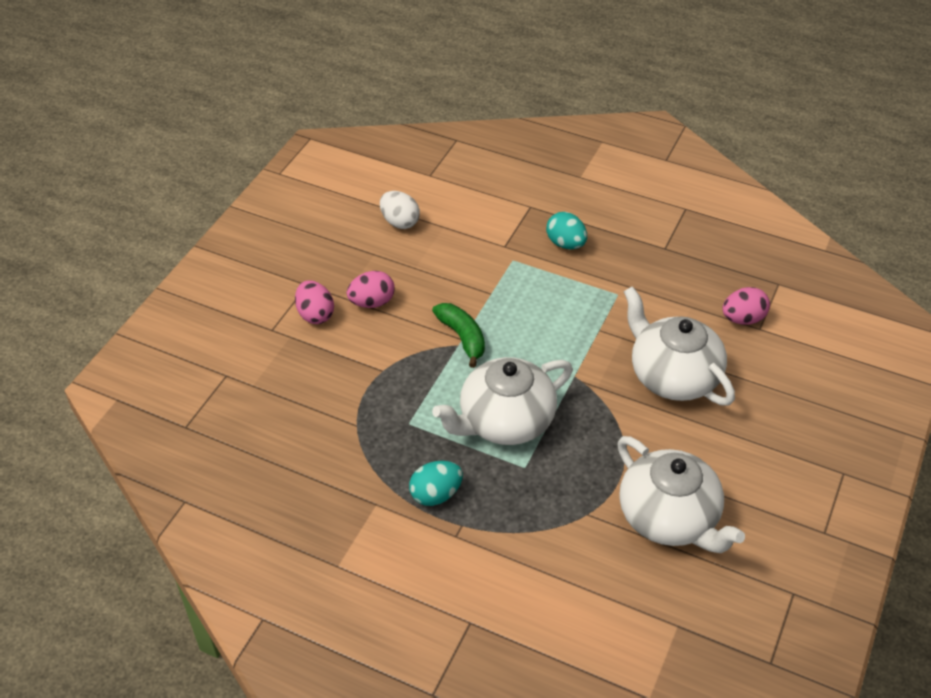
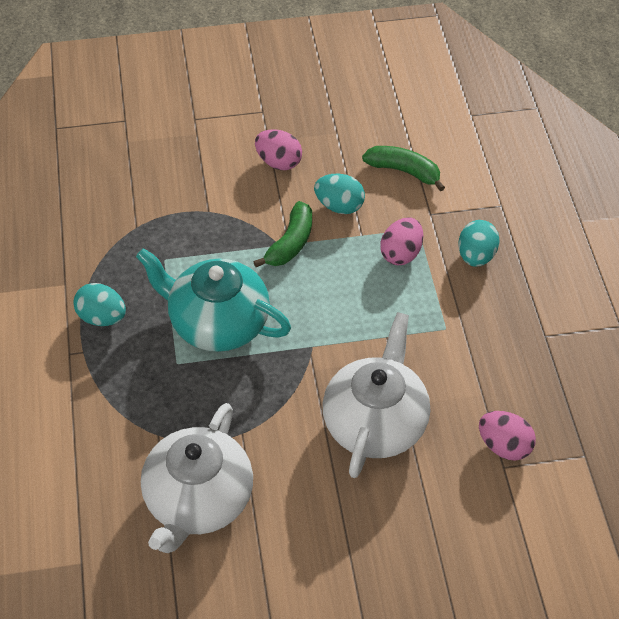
camera: 55 degrees right, 5 degrees up
(315, 314) = (233, 135): pink egg -> pink egg (401, 254)
(400, 222) = (391, 127): white egg -> none
(450, 238) = (404, 171): none -> green banana
(451, 291) = (339, 206): none -> turquoise egg
(505, 421) = (217, 323): white teapot -> turquoise teapot

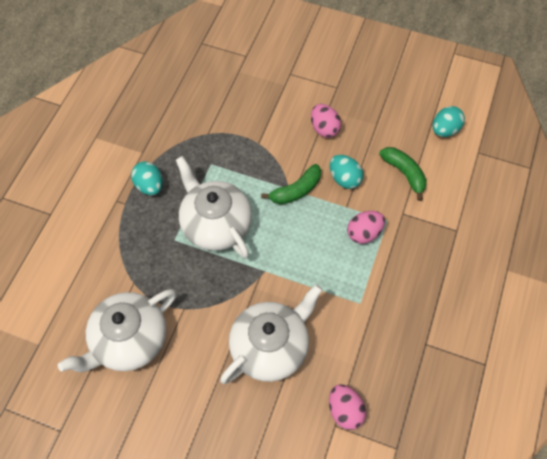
camera: 30 degrees right, 10 degrees up
(217, 323) = (215, 224): turquoise teapot -> white teapot
(476, 256) = (414, 260): turquoise egg -> turquoise egg (444, 130)

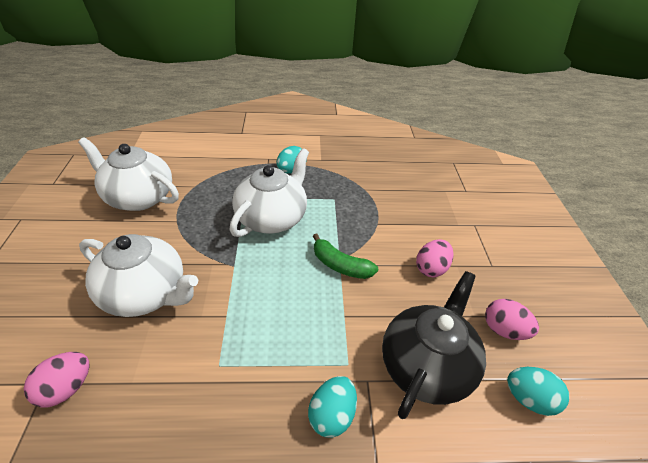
camera: 65 degrees right, 20 degrees down
(344, 179) = (380, 304): turquoise egg -> turquoise egg (332, 415)
(364, 233) = (317, 343): pink egg -> pink egg (504, 330)
(404, 173) = (426, 366): green banana -> black teapot

